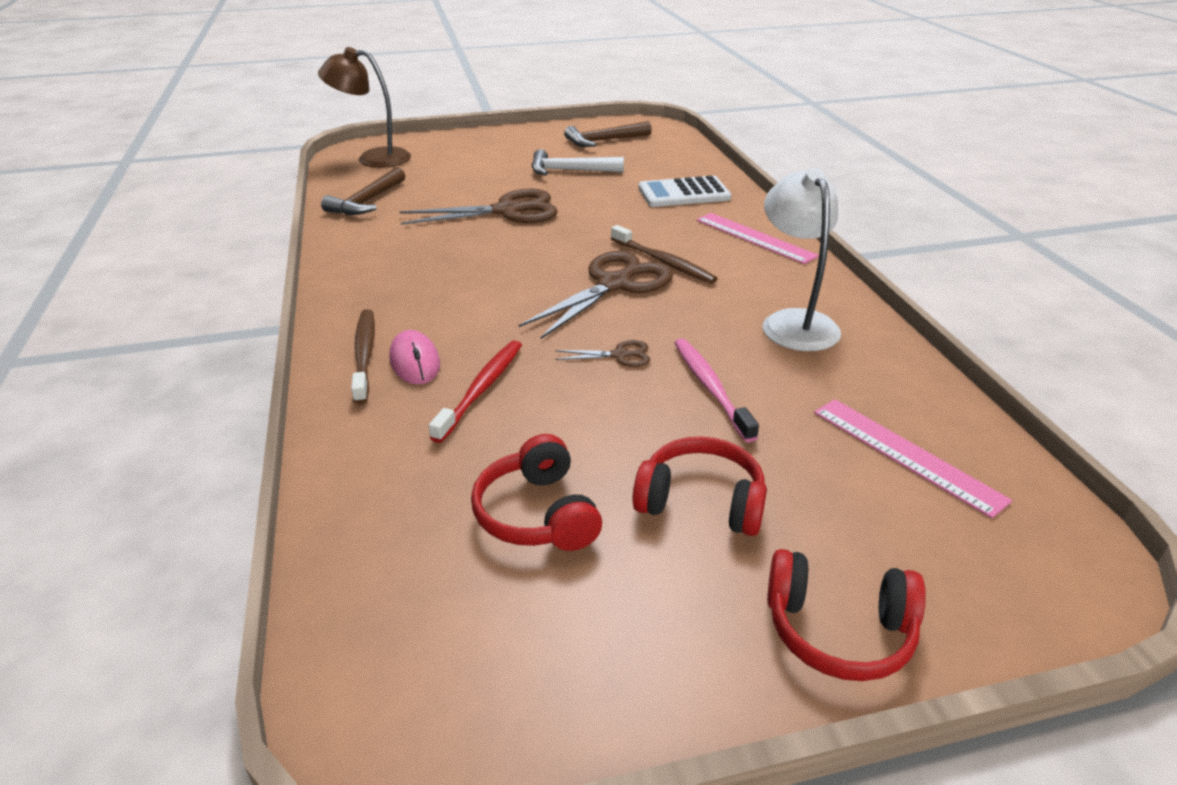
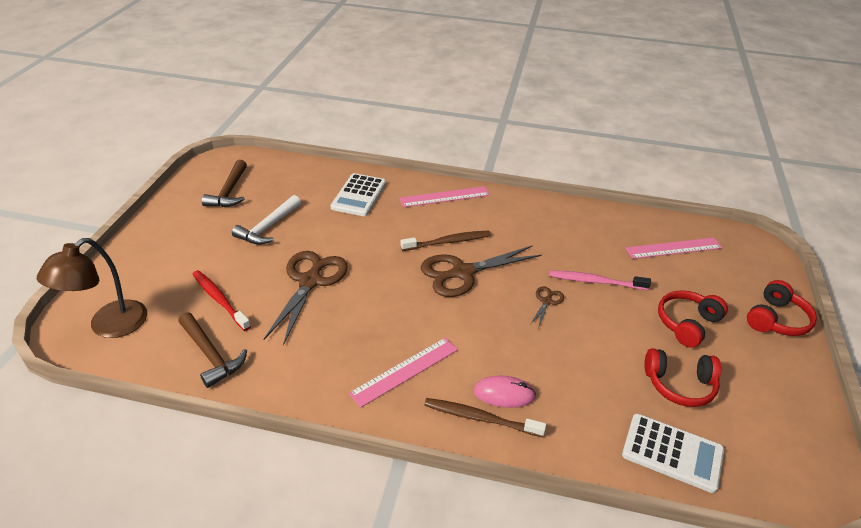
camera: 65 degrees left, 5 degrees up
(383, 527) = (672, 452): none -> white calculator
(410, 292) = (405, 371): none -> pink ruler
(482, 389) = (553, 371): red toothbrush -> red toothbrush (219, 299)
(614, 285) = (463, 272): brown scissors -> brown scissors turned 90 degrees counterclockwise
(794, 322) = (548, 227): white lamp -> none

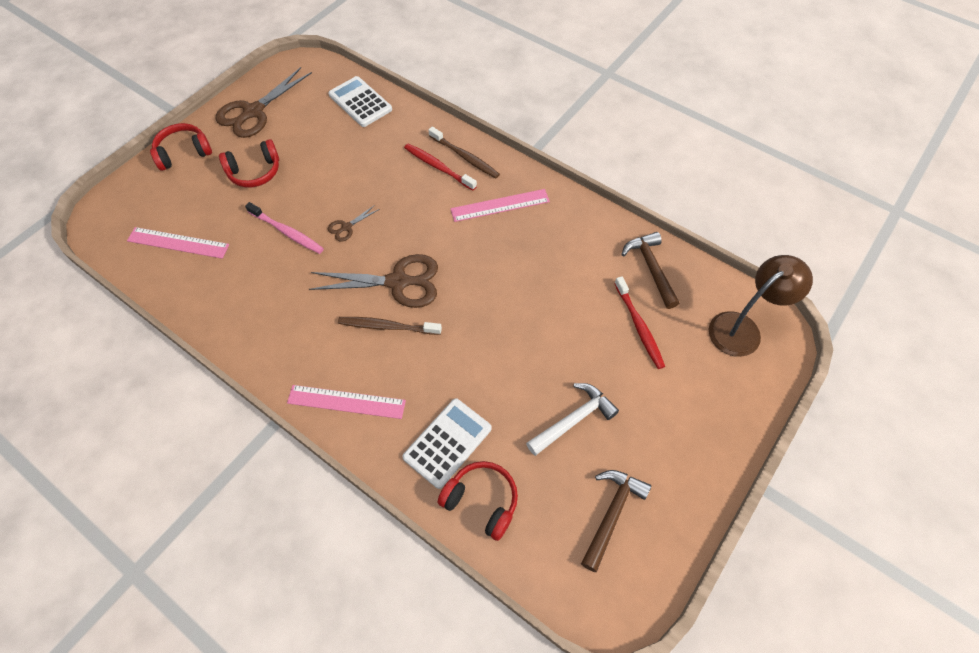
camera: 155 degrees left, 20 degrees up
(310, 281) = (548, 320): brown scissors -> brown scissors (253, 112)
(504, 394) = (438, 167): pink mouse -> red toothbrush
(679, 385) = (312, 134): red headphones -> red headphones (482, 501)

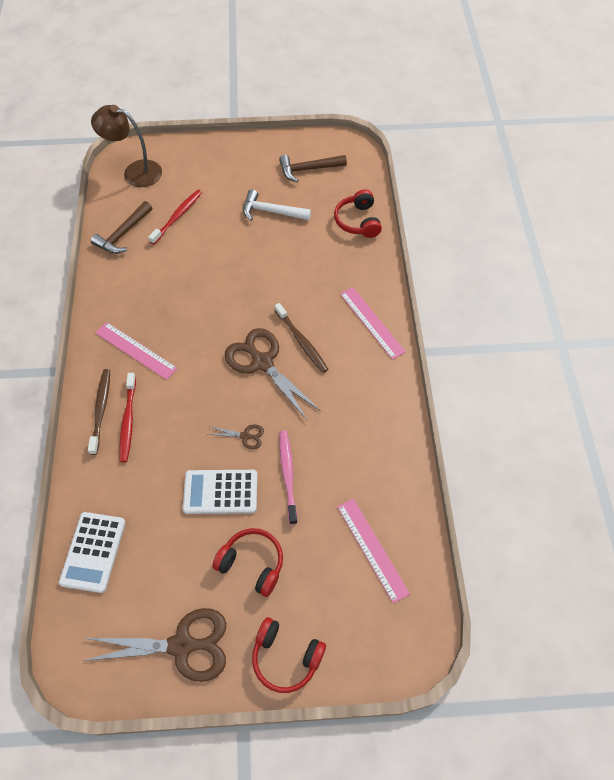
camera: 130 degrees left, 0 degrees up
(447, 442) = (343, 256): white calculator -> white calculator (220, 492)

